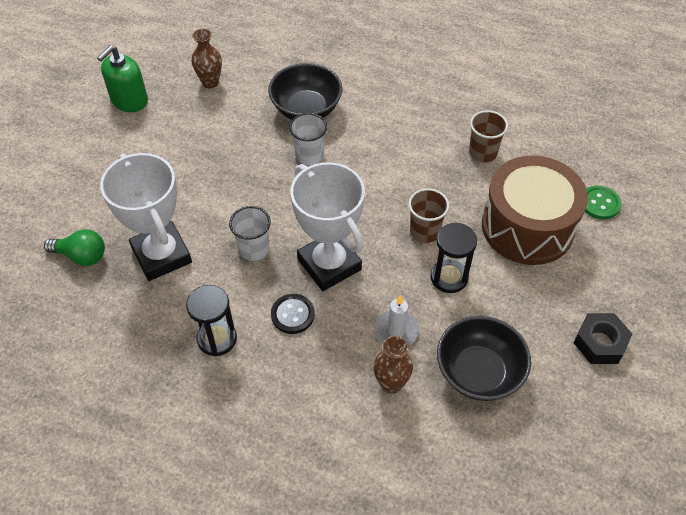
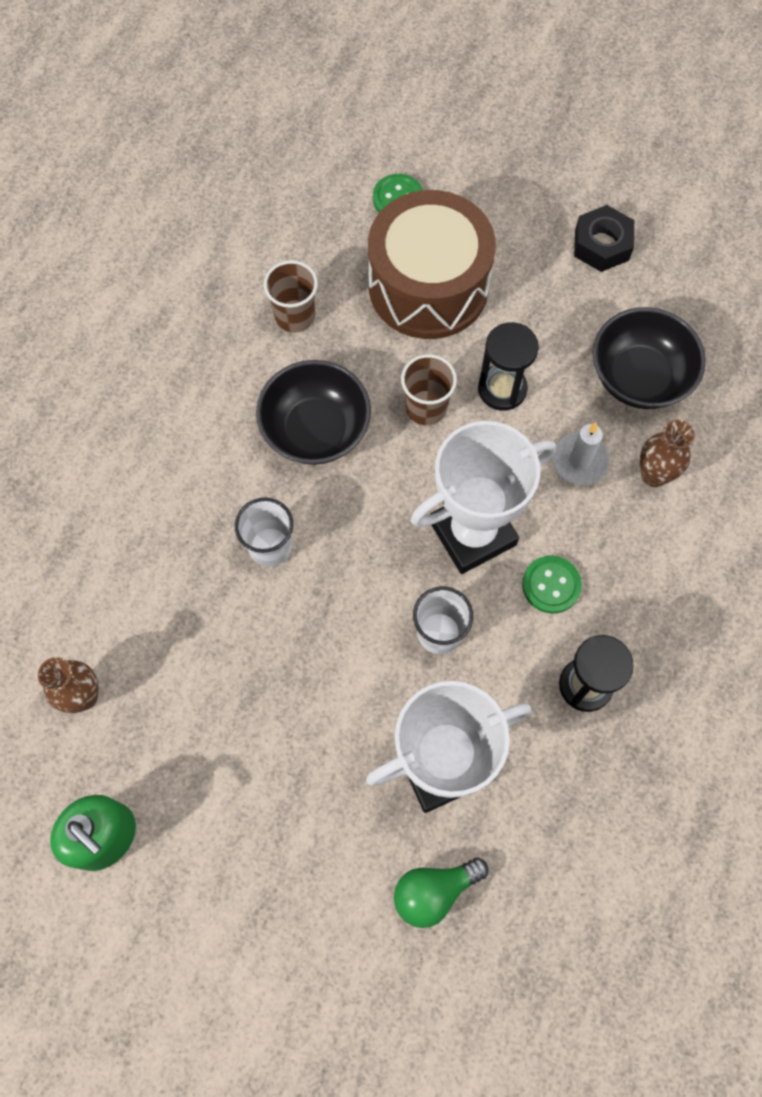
camera: 85 degrees left, 15 degrees up
(81, 256) = (434, 891): green light bulb -> green light bulb turned 135 degrees counterclockwise
(292, 315) = (551, 585): black button -> green button
(306, 109) = (172, 546): black bowl -> black bowl (316, 430)

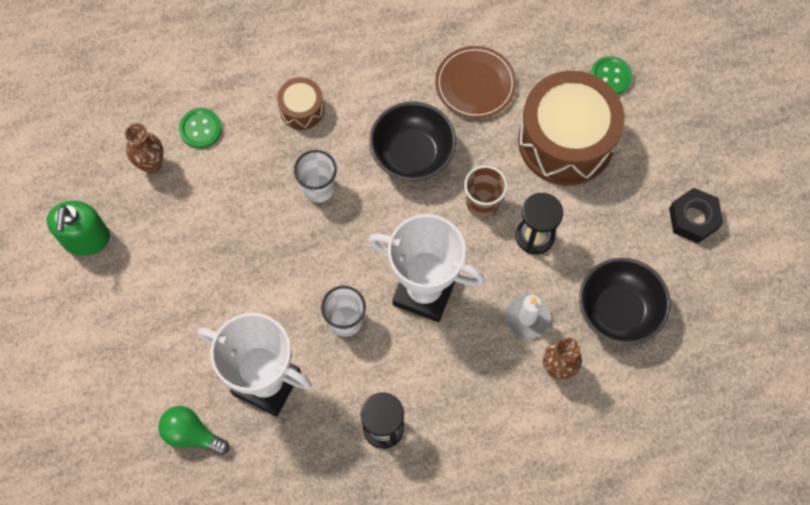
camera: 50 degrees right, 0 degrees up
(167, 495) = (302, 109): none -> brown drum
(295, 316) = (475, 84): brown cup -> brown plate
(551, 585) = (430, 361): green button -> green button (200, 129)

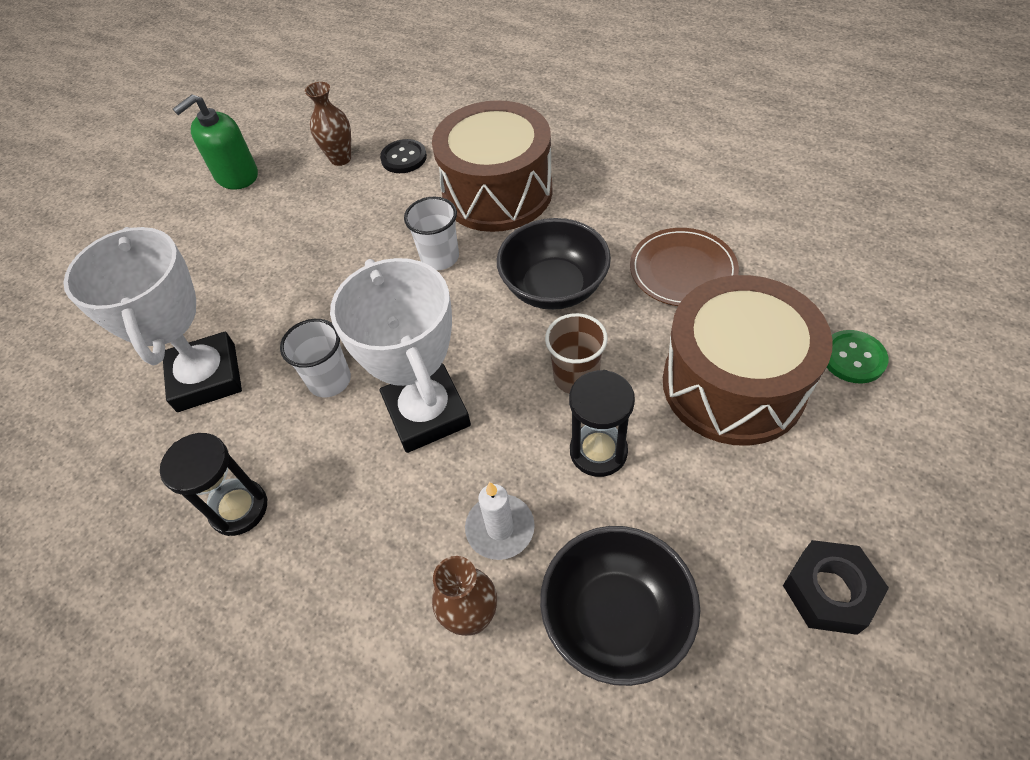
camera: 50 degrees right, 15 degrees down
(192, 434) = (107, 368): green light bulb -> none
(200, 129) = (404, 158): green button -> black button
(302, 109) = (497, 192): brown drum -> brown drum, size x2.14

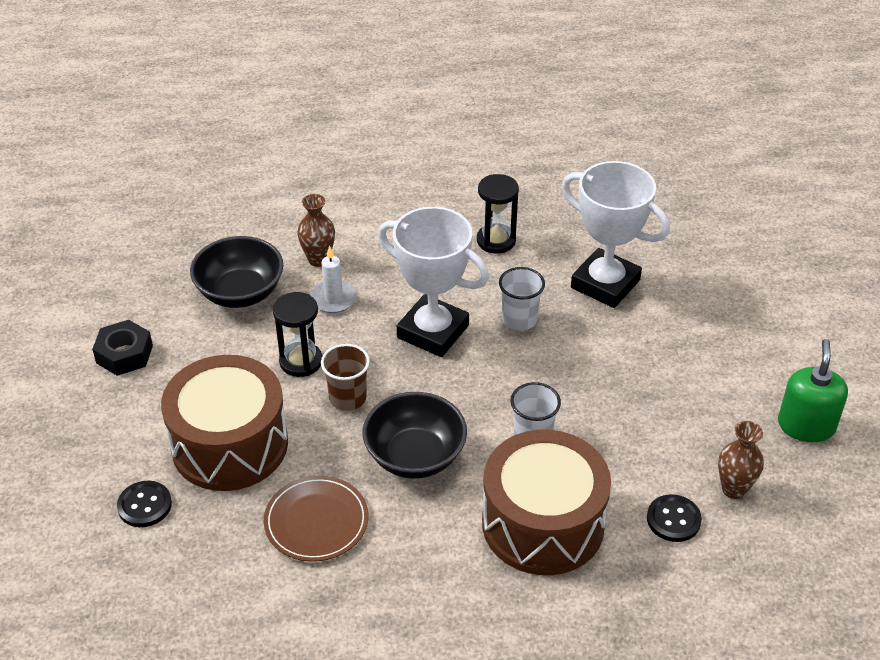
camera: 140 degrees right, 10 degrees down
(853, 358) = (144, 505): green button -> black button

